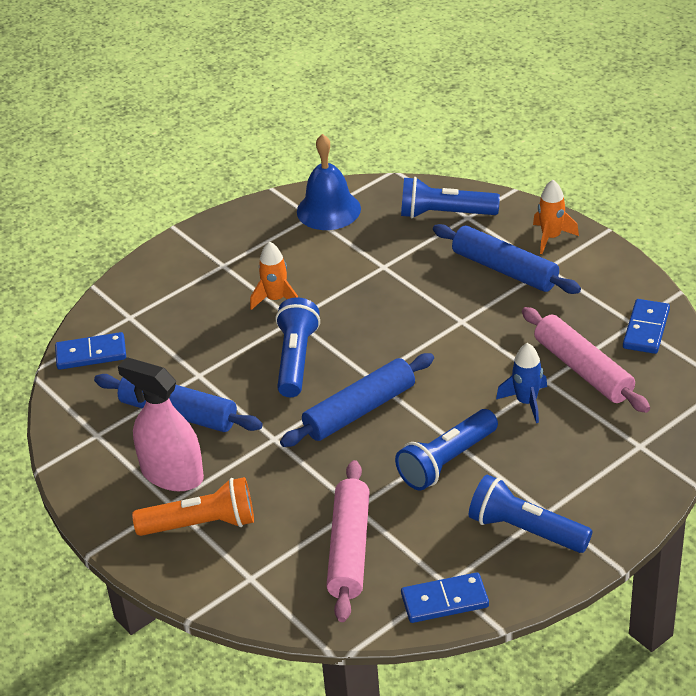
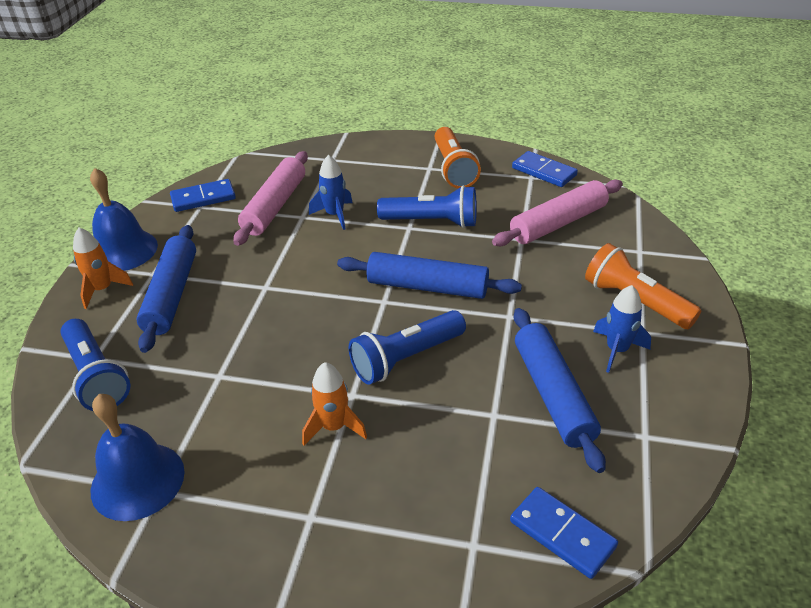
camera: 130 degrees left, 0 degrees up
(172, 474) = (617, 350): pink spray bottle -> blue rocket
(525, 530) = (454, 169): blue flashlight -> orange flashlight
(600, 260) = (123, 250): none -> blue bell

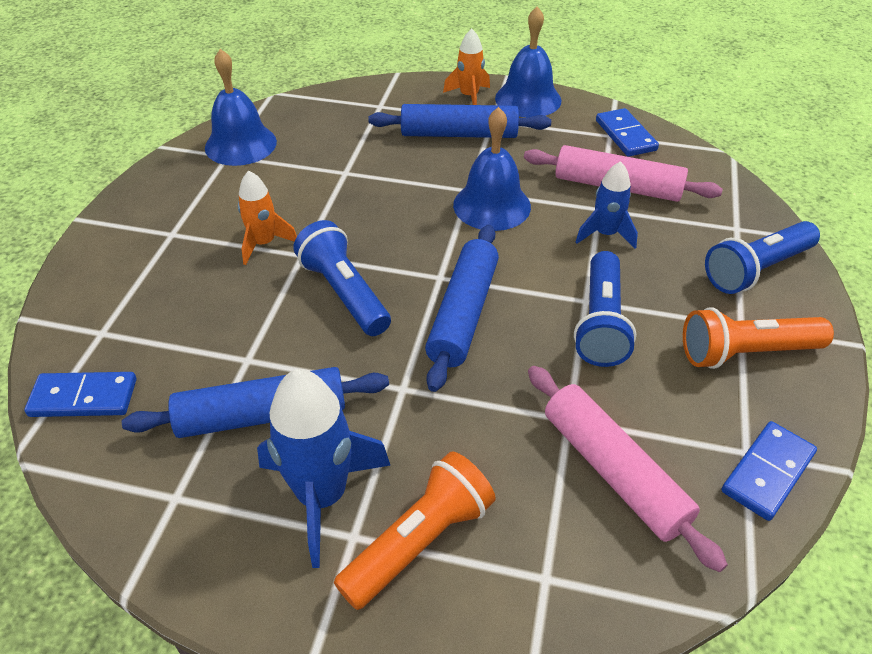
camera: 90 degrees right, 5 degrees up
(97, 376) = (357, 110): blue flashlight -> blue flashlight (756, 270)
(290, 273) = (492, 205): none -> blue bell
(562, 534) = (83, 398): blue domino -> blue domino turned 45 degrees clockwise
(617, 350) = (322, 496): blue rocket -> blue rocket, size x1.68

